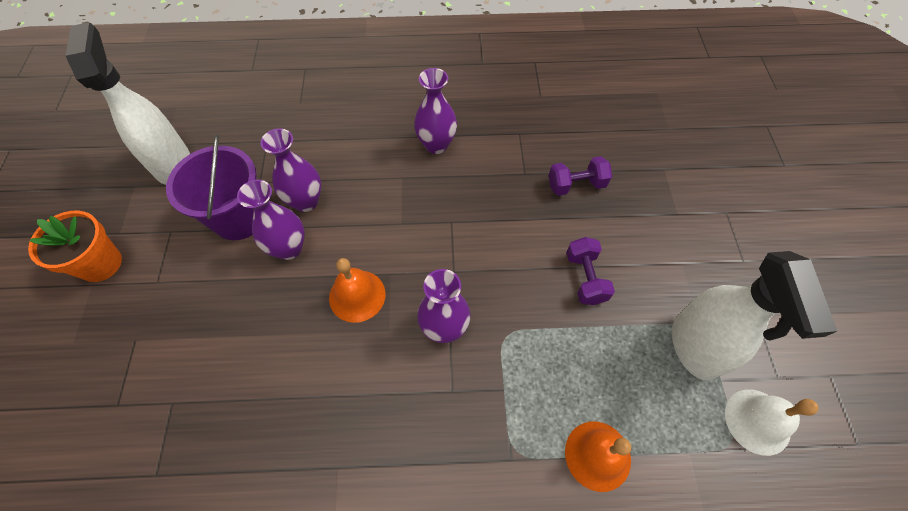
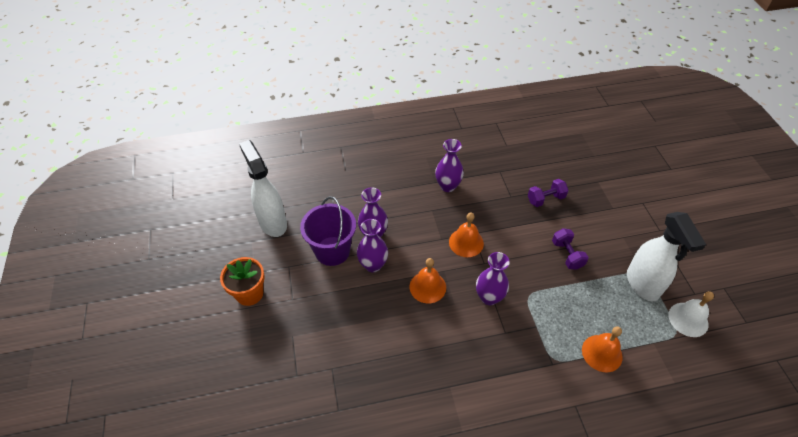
camera: 10 degrees left, 10 degrees down
(436, 235) = (466, 242): none -> orange bell

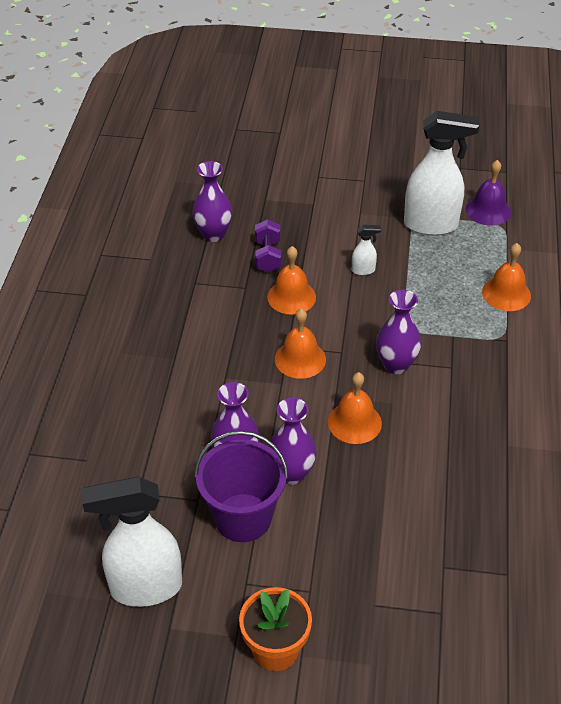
camera: 70 degrees left, 5 degrees down
(448, 186) = (190, 346): purple vase -> purple vase (213, 234)
(517, 222) = (291, 297): none -> orange bell
(567, 255) = (363, 270): purple dumbbell -> white spray bottle
(688, 319) = (488, 210): white bell -> purple bell

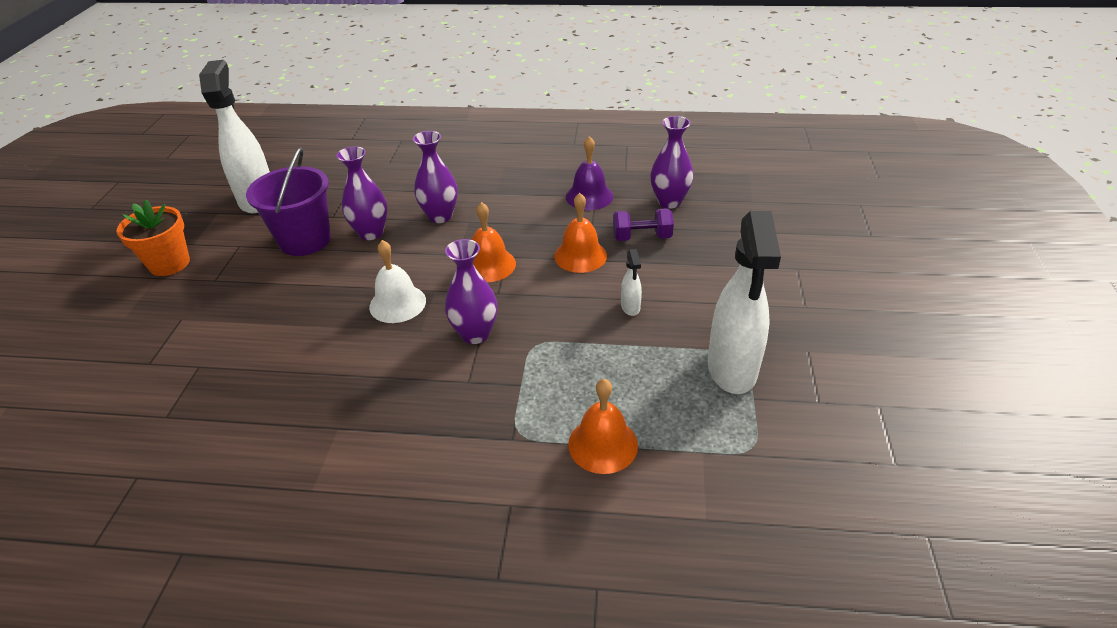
camera: 90 degrees right, 5 degrees down
(291, 473) = (344, 265): purple vase -> purple vase (440, 216)
(354, 422) = (397, 303): orange bell -> white bell
(488, 210) = (785, 434): purple bell -> purple bell (589, 196)

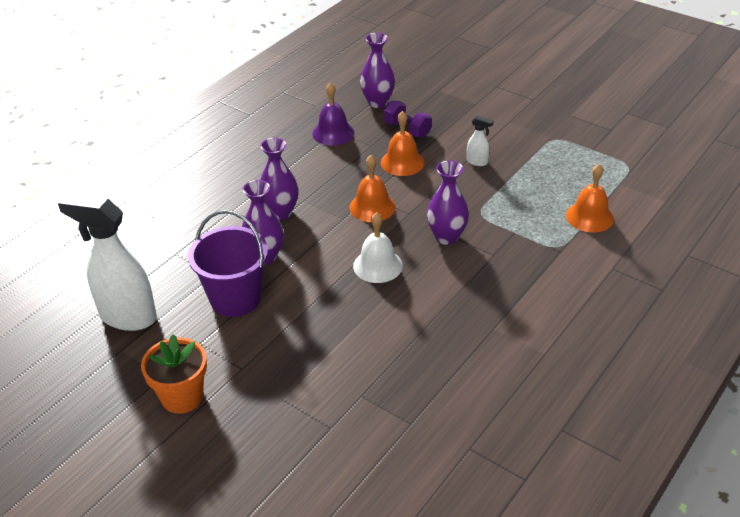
camera: 60 degrees left, 0 degrees up
(642, 237) = (407, 129): purple dumbbell -> purple dumbbell turned 75 degrees counterclockwise
(732, 370) = (564, 147): white spray bottle -> none

